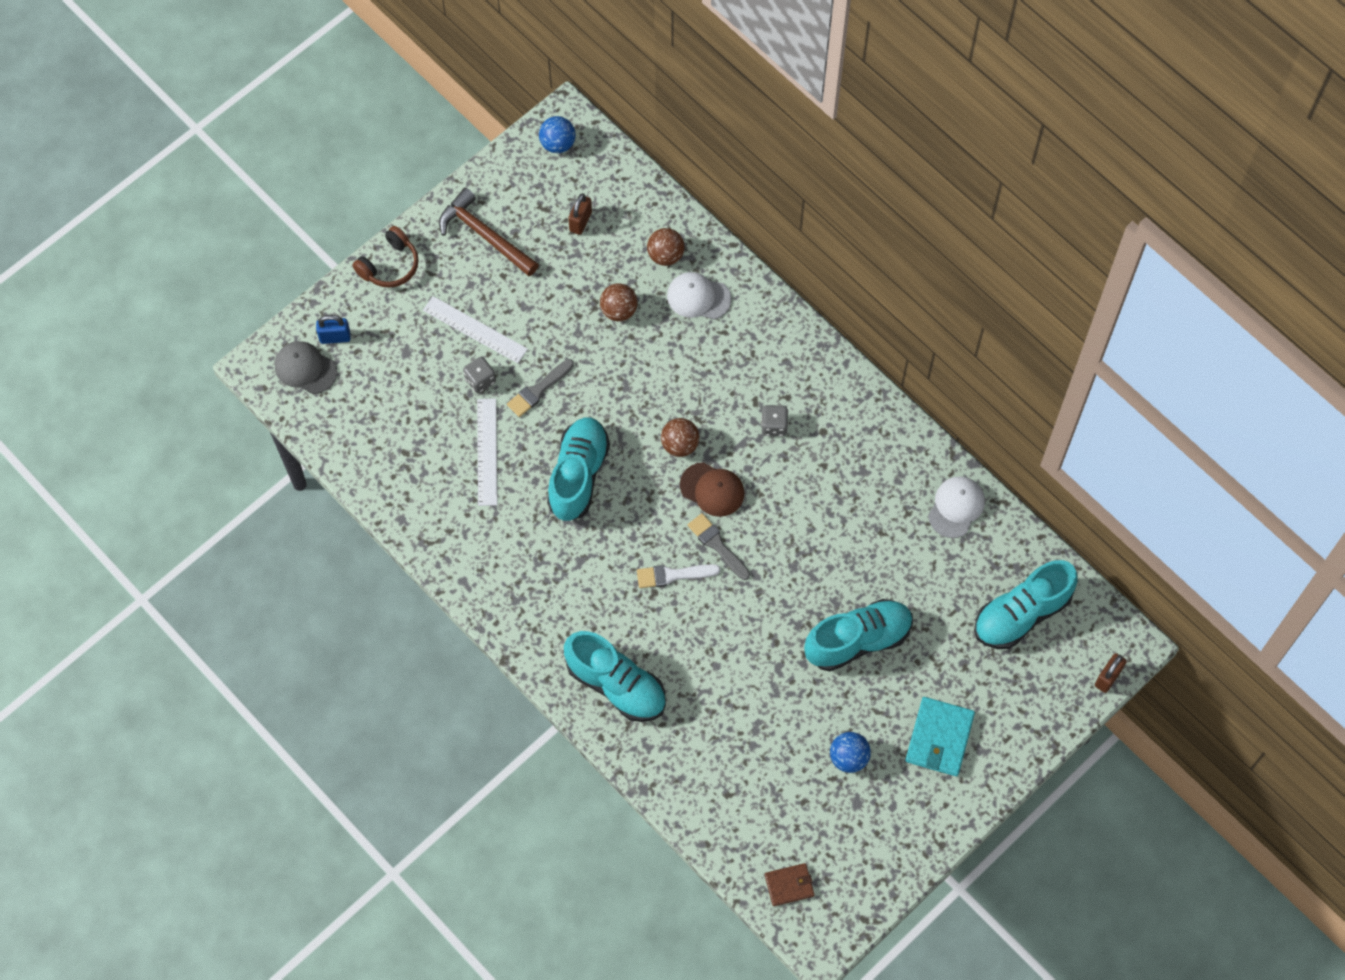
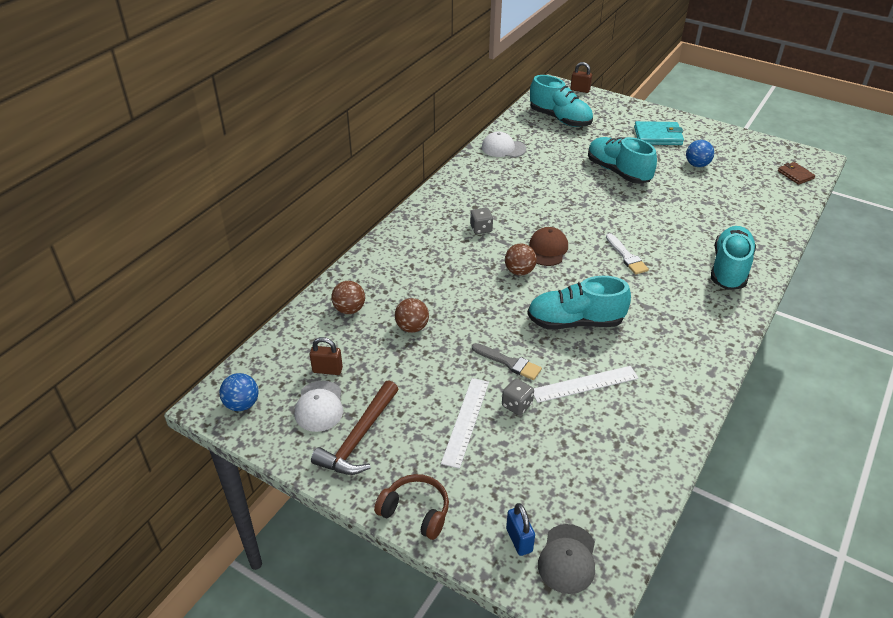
camera: 105 degrees left, 25 degrees down
(698, 297) = (384, 284): white cap -> white cap (319, 406)
(717, 545) = (589, 240): grey brush -> none

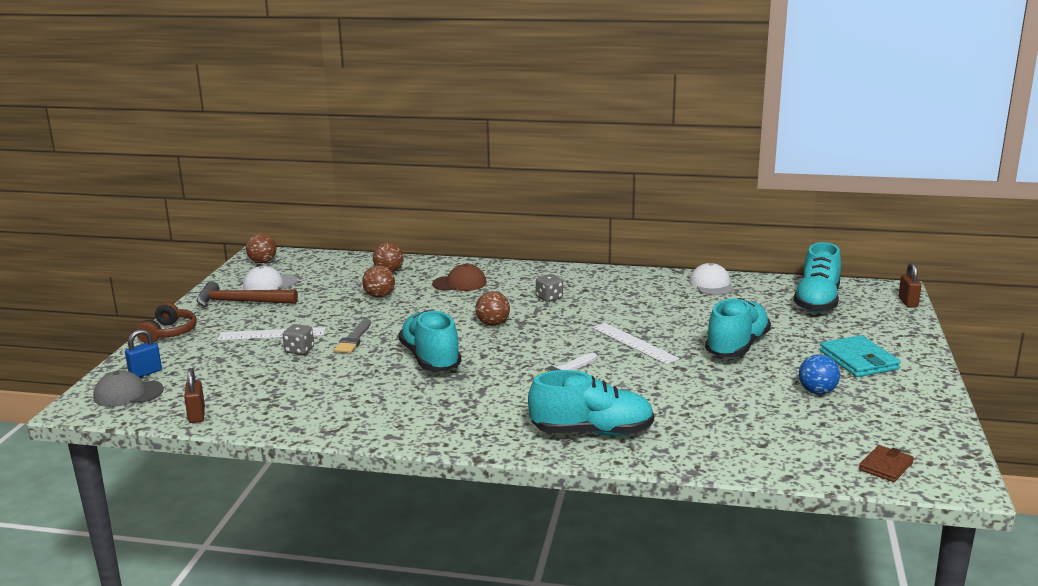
camera: 70 degrees right, 20 degrees down
(242, 404) = (262, 262): blue ball -> brown ball
(327, 370) = (311, 278): brown padlock -> brown padlock (196, 415)
(547, 249) = (542, 331): brown cap -> brown cap (460, 283)
(585, 384) = (340, 375): white ruler -> white ruler (634, 343)

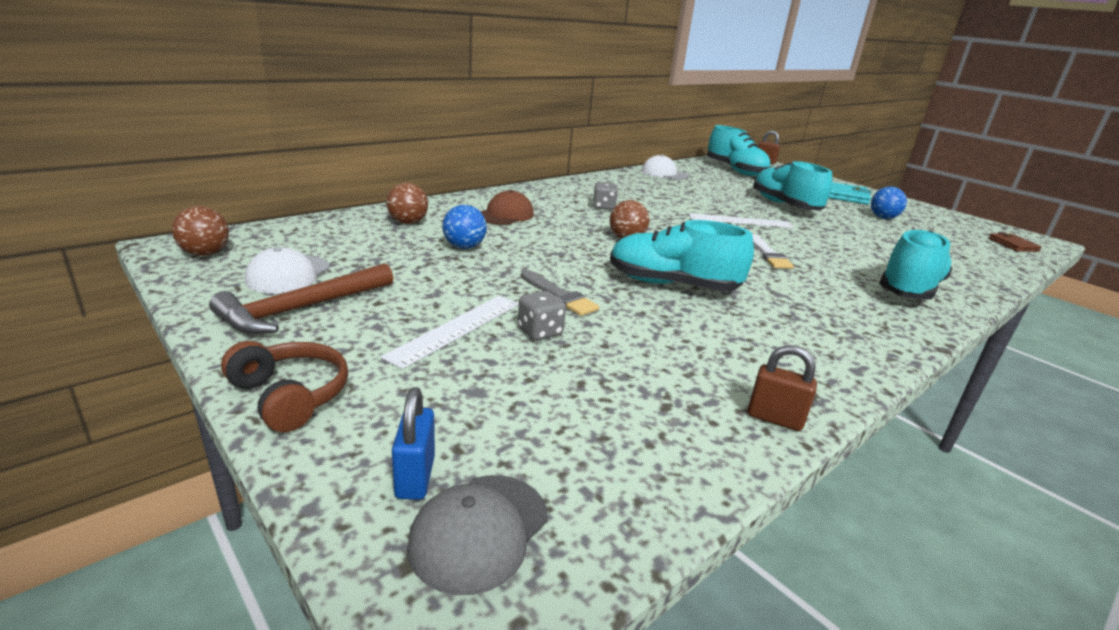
camera: 55 degrees left, 5 degrees up
(196, 415) = (664, 484): brown padlock -> brown padlock (774, 418)
(379, 296) = (464, 247): brown ball -> blue ball

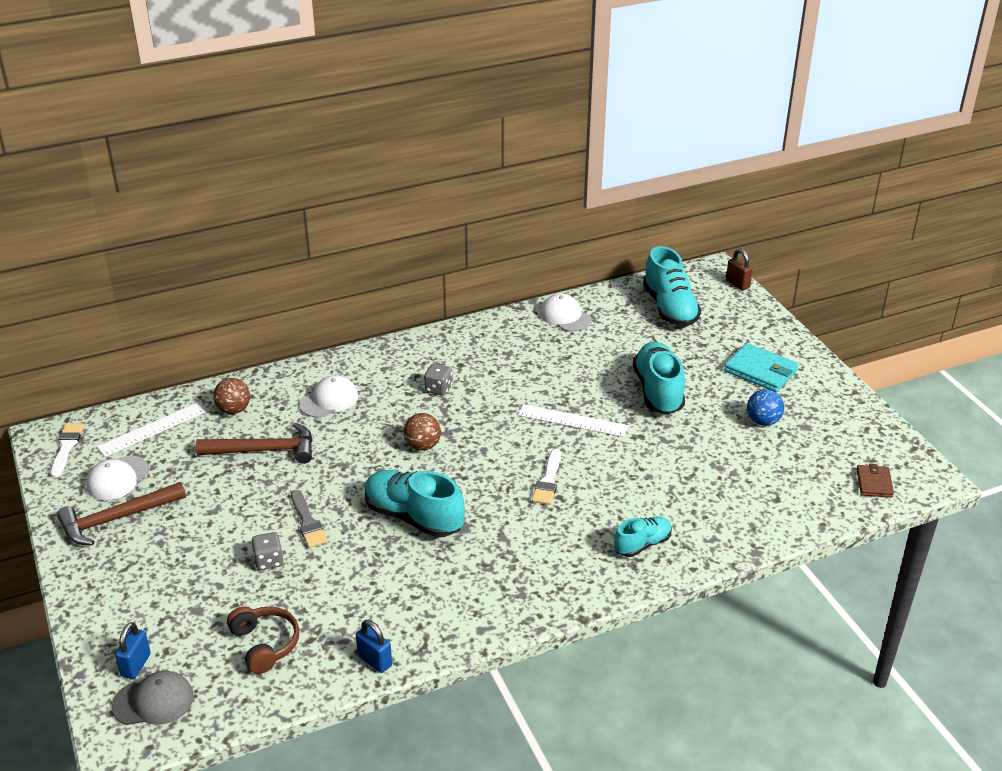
camera: 20 degrees right, 10 degrees up
(205, 253) = (66, 447): brown ball -> white brush
(290, 396) = (89, 598): brown headphones -> brown headphones (265, 644)
(456, 329) = (211, 551): white ruler -> white ruler (152, 429)
(464, 247) = (265, 450): blue ball -> brown hammer
(479, 531) = (153, 701): grey cap -> grey cap turned 150 degrees counterclockwise
(505, 215) = (329, 400): brown cap -> white cap
(774, 418) = (375, 661): brown padlock -> blue padlock
(909, 289) = (642, 544): turquoise shoe -> turquoise shoe, size x0.58

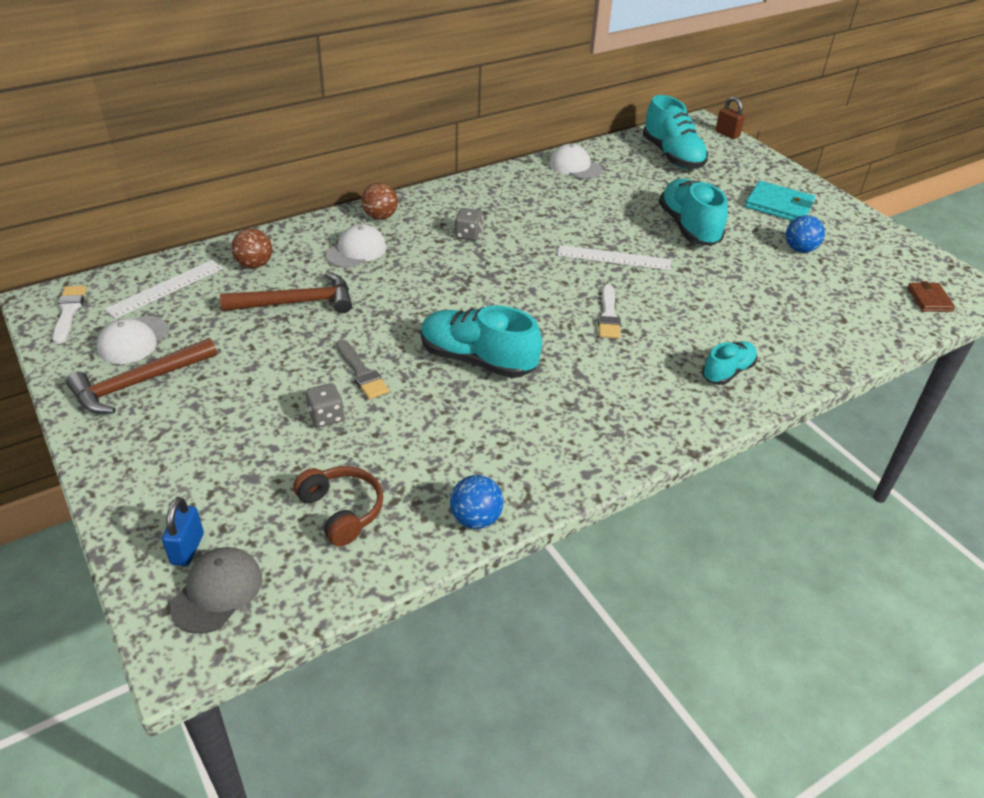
camera: 10 degrees left, 5 degrees up
(153, 701) = (217, 591): grey cap -> grey cap turned 45 degrees counterclockwise
(375, 661) = (476, 519): blue padlock -> blue ball
(422, 446) = (467, 289): brown ball -> brown ball (380, 217)

